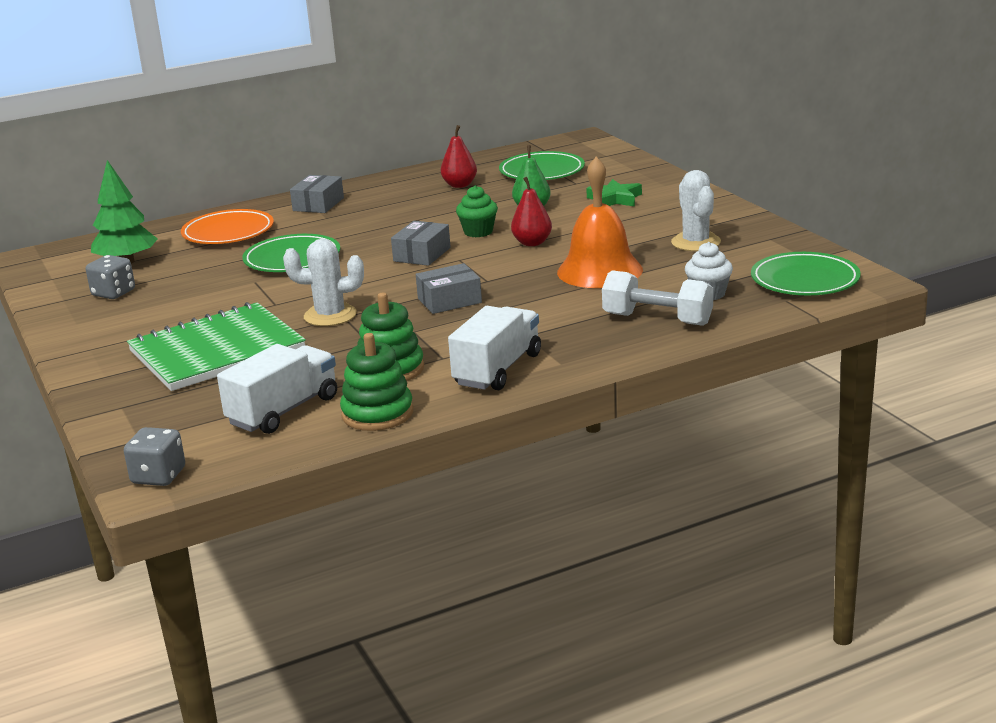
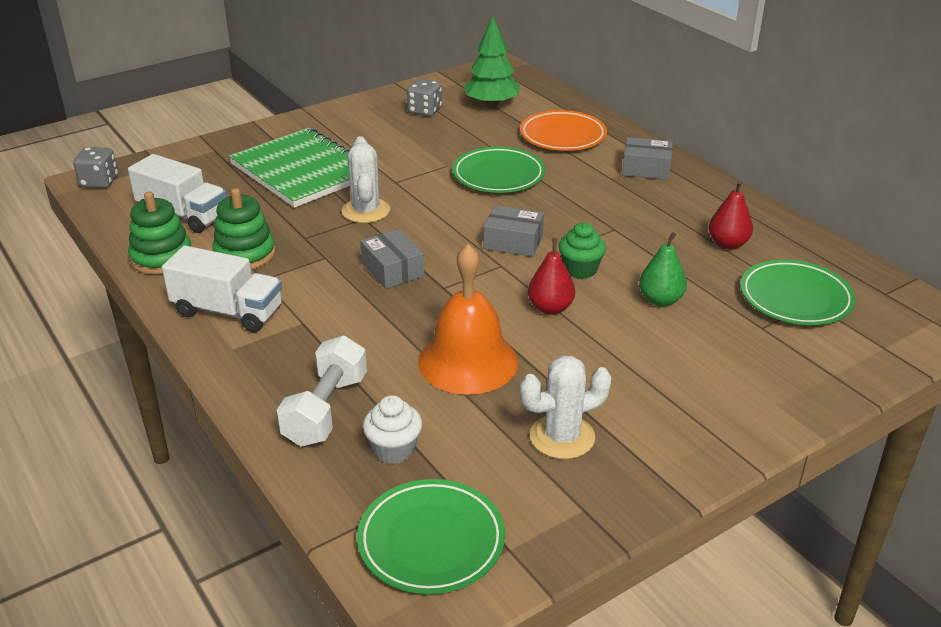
camera: 80 degrees right, 10 degrees up
(615, 199) = (709, 362): green star -> none

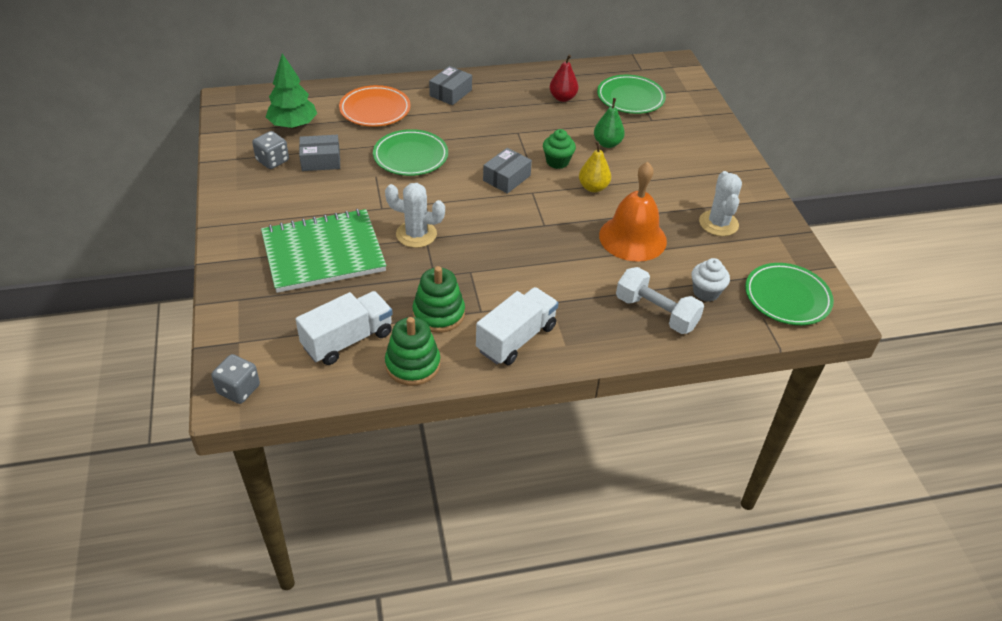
camera: 70 degrees left, 10 degrees up
(393, 270) = (508, 242): grey box -> grey box (320, 160)
(550, 308) = (593, 187): red pear -> yellow pear

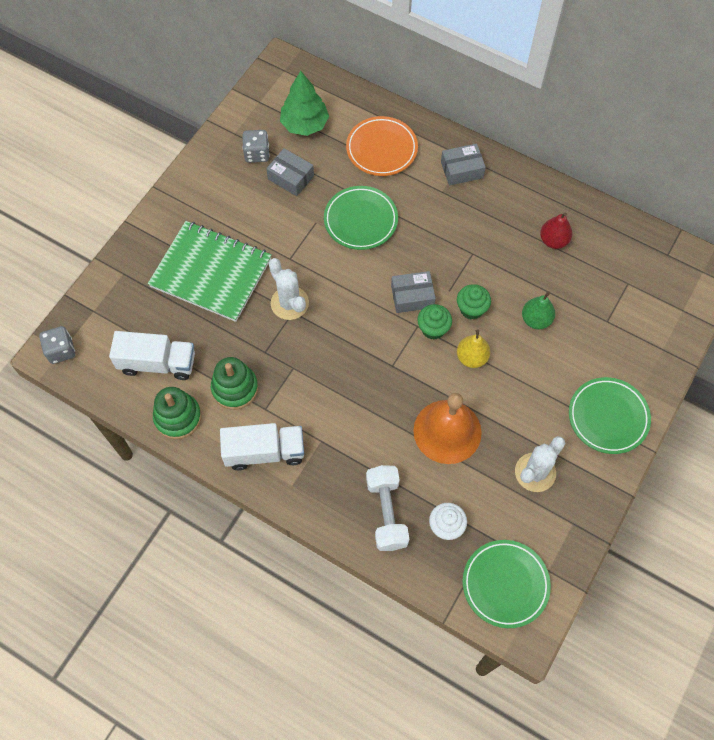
camera: 45 degrees right, 20 degrees up
(545, 187) = (433, 329): none -> green cupcake
(630, 98) = (616, 282): green plate -> green plate (608, 417)

